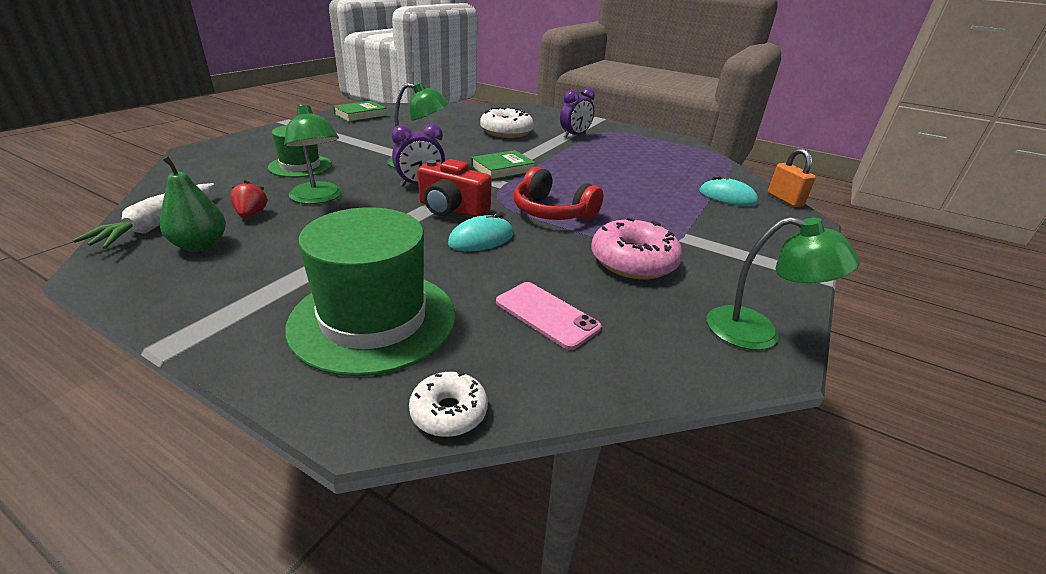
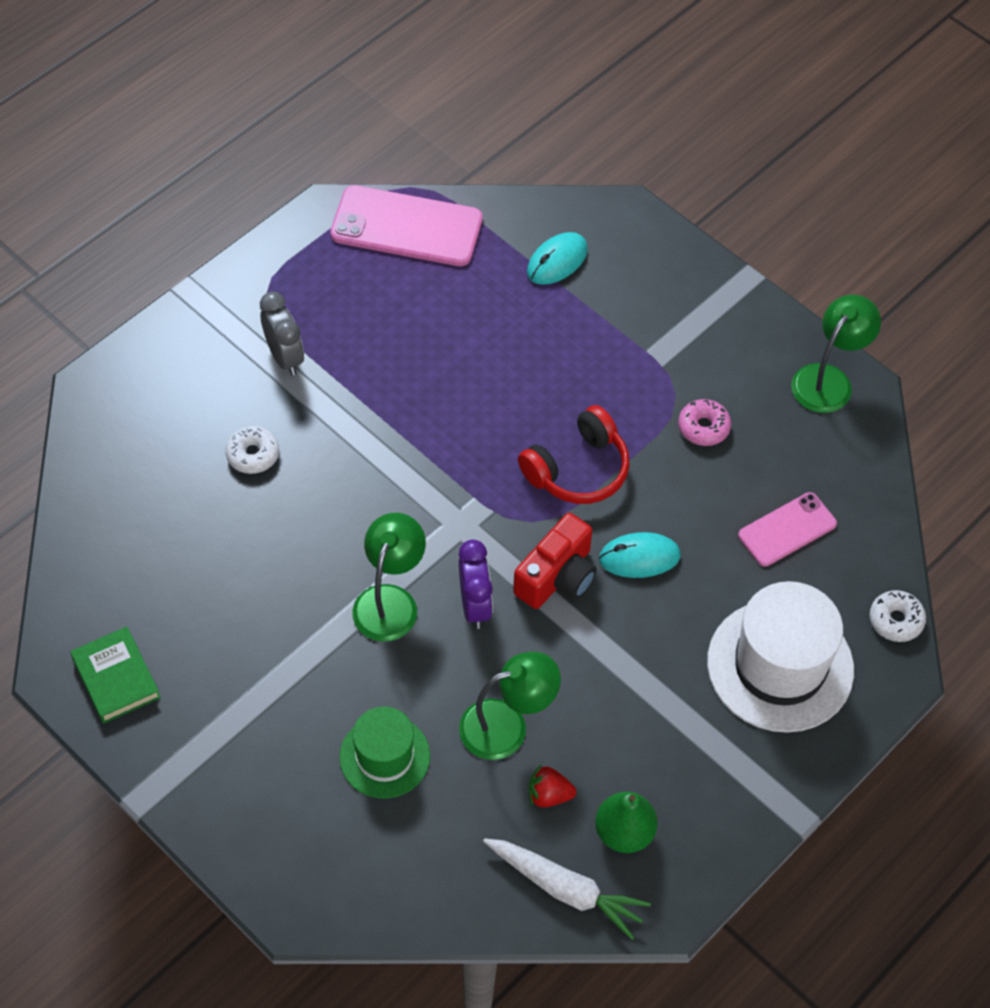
camera: 75 degrees left, 25 degrees up
(373, 319) = (780, 666): green hat -> white hat
(481, 239) = (639, 557): turquoise mouse -> turquoise mouse turned 75 degrees counterclockwise
(503, 169) = (429, 495): green book -> none
(506, 132) = (253, 455): white donut -> white donut, size x0.57
(574, 135) = (285, 357): purple clock -> grey clock
(633, 261) = (703, 427): pink donut -> pink donut, size x0.57
(695, 157) = (406, 227): none -> pink phone
(785, 200) = (571, 201): orange padlock -> none

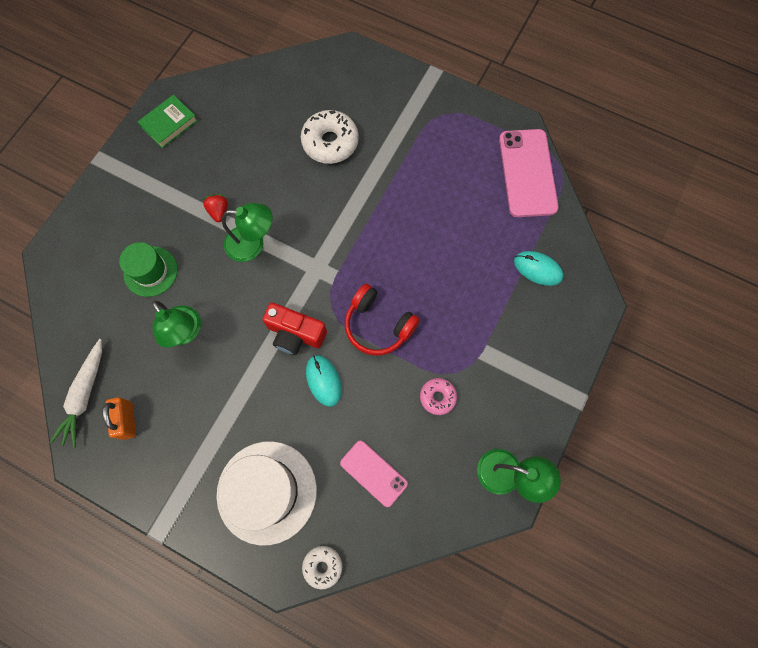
camera: 75 degrees right, 15 degrees up
(253, 455) = (330, 142): white donut -> white donut, size x1.77
(285, 357) = (404, 137): grey clock -> none
(475, 605) = (262, 292): purple clock -> none
(549, 795) = (144, 369): red strawberry -> red strawberry (219, 211)
(624, 832) = (128, 420): green pear -> orange padlock

